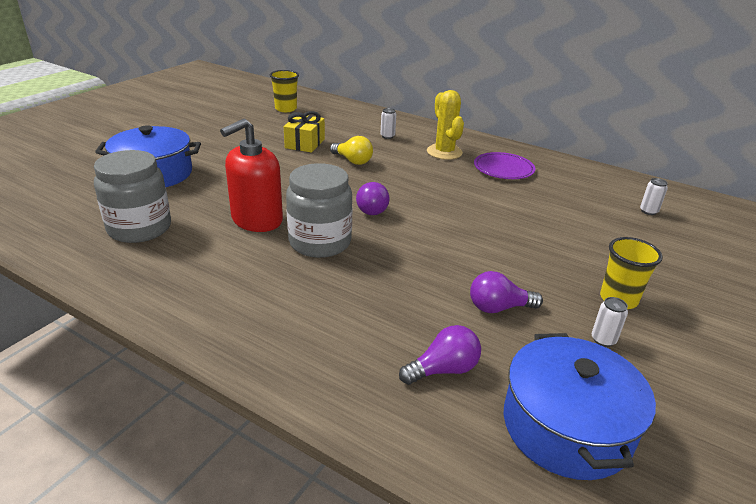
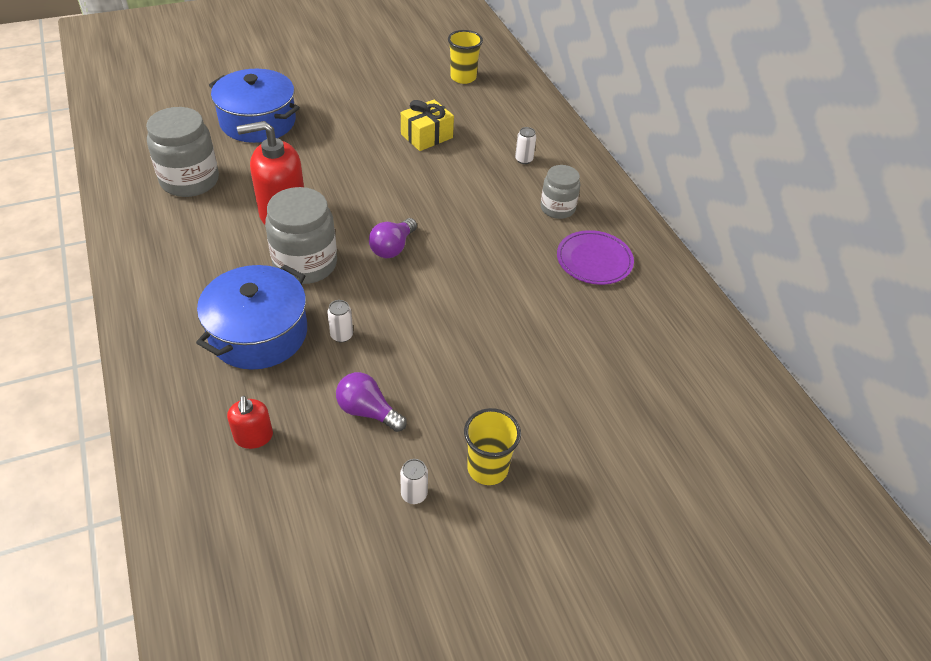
camera: 35 degrees right, 15 degrees up
(352, 161) = (446, 179): yellow light bulb -> none
(443, 370) = (253, 437): purple light bulb -> red soap dispenser
(444, 152) = (557, 208): yellow cactus -> grey jar
(566, 426) = (279, 538): blue pot -> blue pot (258, 333)
(648, 211) = (684, 396): white can -> white can (341, 335)

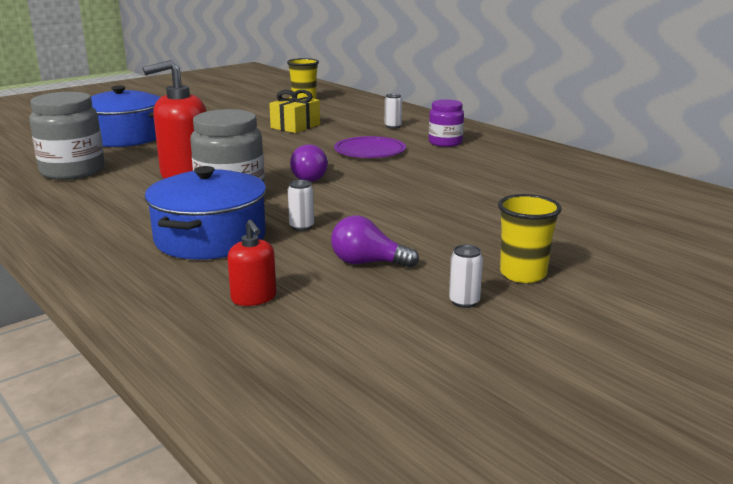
camera: 15 degrees left, 25 degrees down
(557, 208) = (445, 142): grey jar -> purple jar
(594, 260) = (503, 160): purple plate -> purple plate (370, 151)

